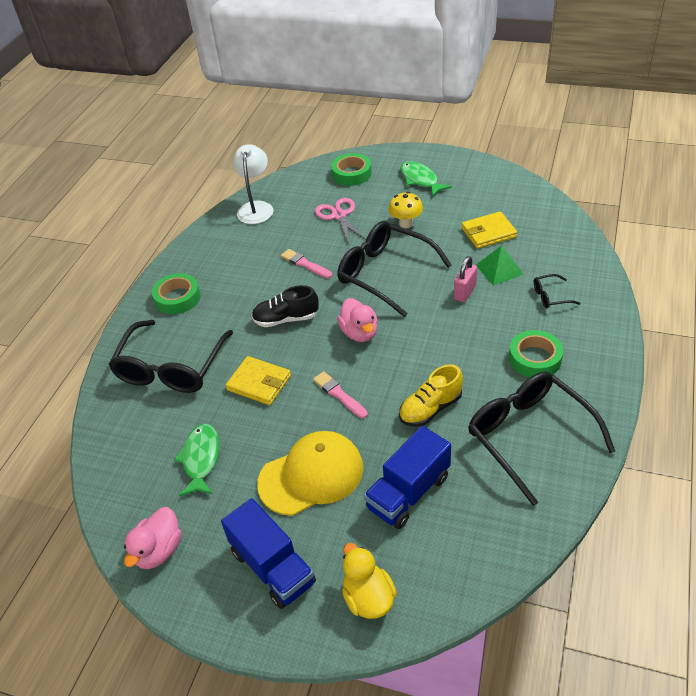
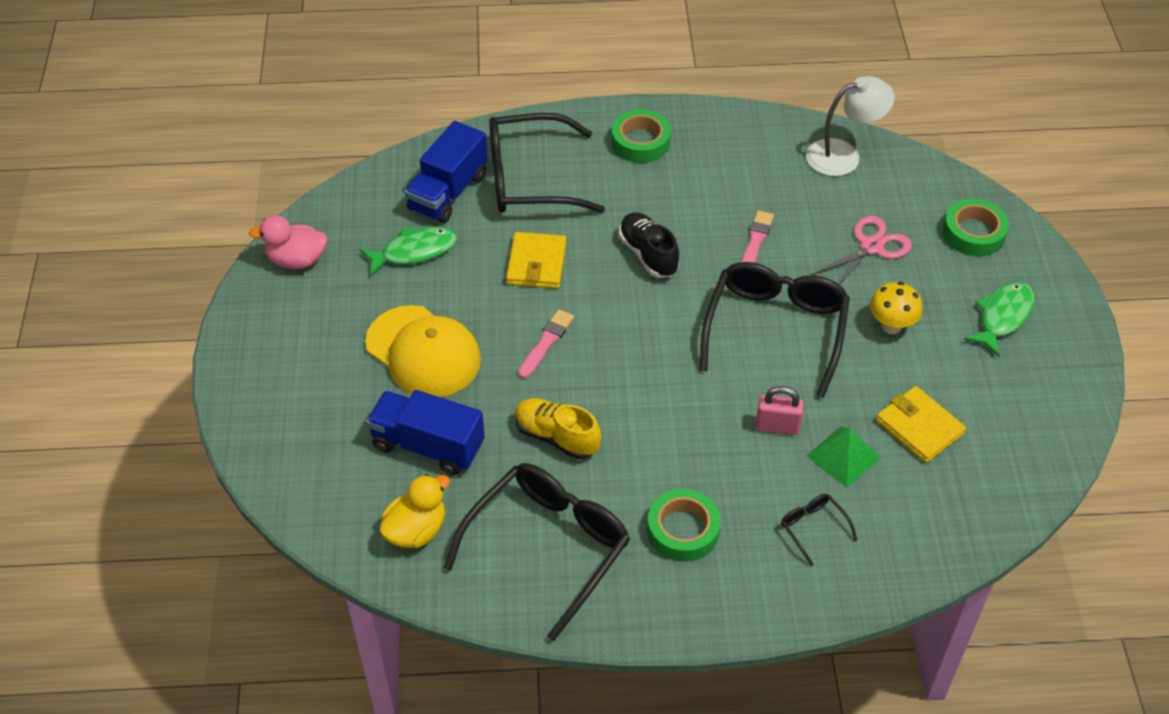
camera: 65 degrees right, 5 degrees up
(273, 567) = (303, 355): blue truck -> blue truck (448, 192)
(359, 333) = (654, 333): pink duck -> none
(368, 597) = (289, 444): yellow duck -> yellow duck (416, 530)

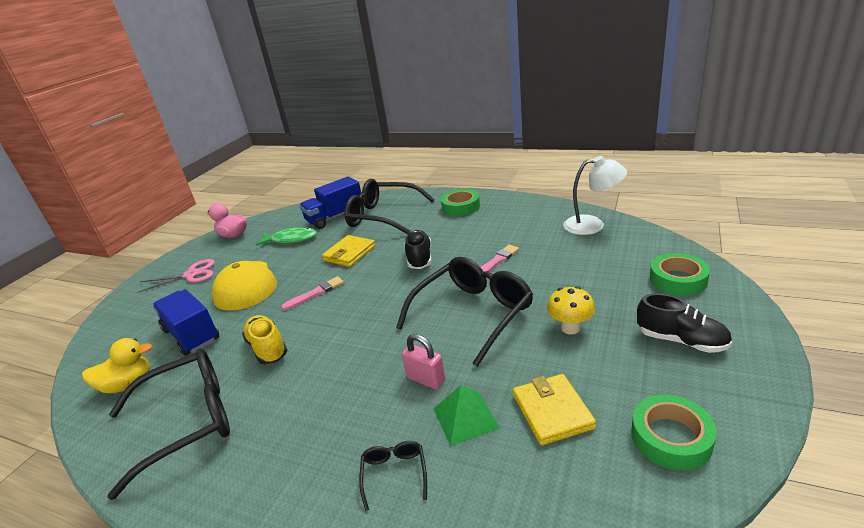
camera: 30 degrees right, 20 degrees down
(683, 530) = (288, 440): green tape -> green tape (671, 437)
(871, 247) = (583, 276): pink scissors -> pink scissors (191, 275)
(1003, 317) = (681, 341): green fish -> black shoe

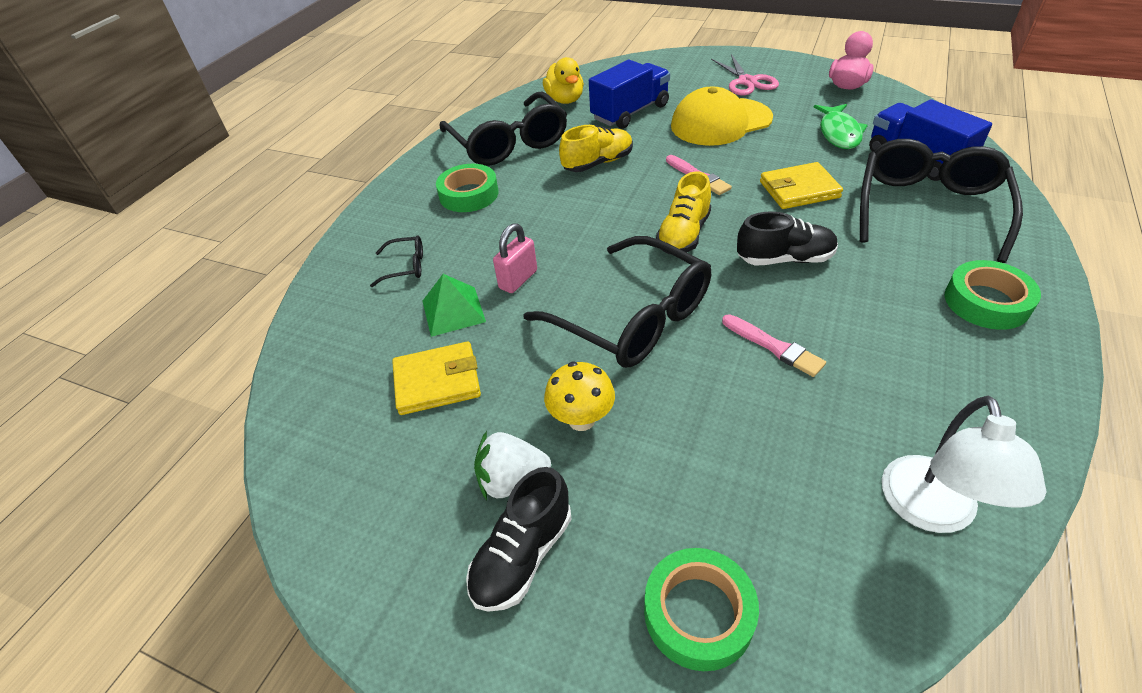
camera: 90 degrees right, 15 degrees up
(349, 253) = (799, 189): yellow wallet -> yellow wallet turned 45 degrees counterclockwise
(385, 297) = (683, 234): none -> yellow shoe
(630, 353) = (512, 480): none -> white strawberry
(671, 437) = (362, 484): green tape -> green tape (469, 194)

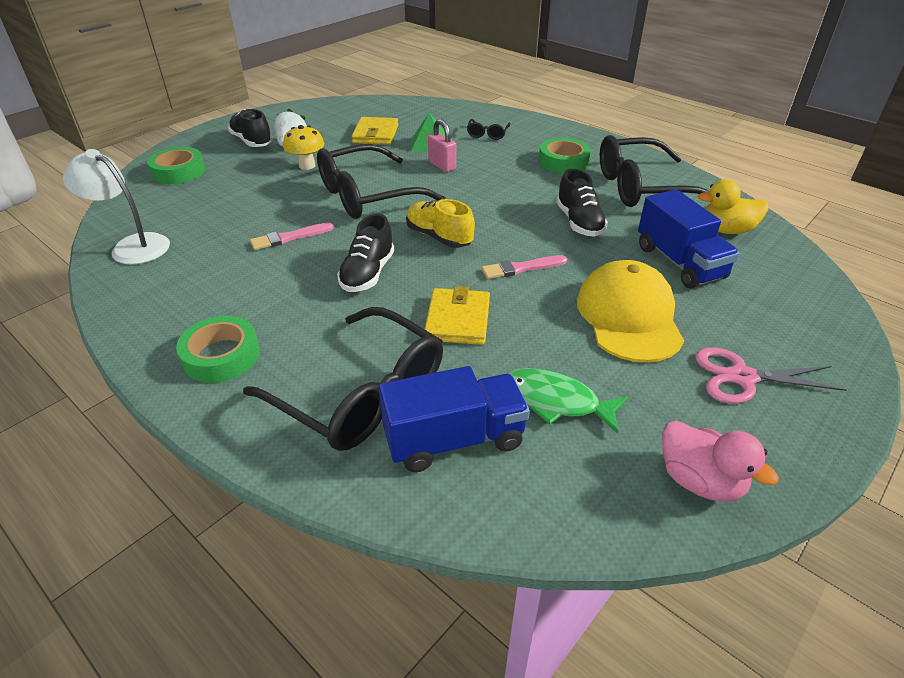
camera: 105 degrees right, 5 degrees down
(598, 163) = (579, 222): yellow shoe -> black shoe

